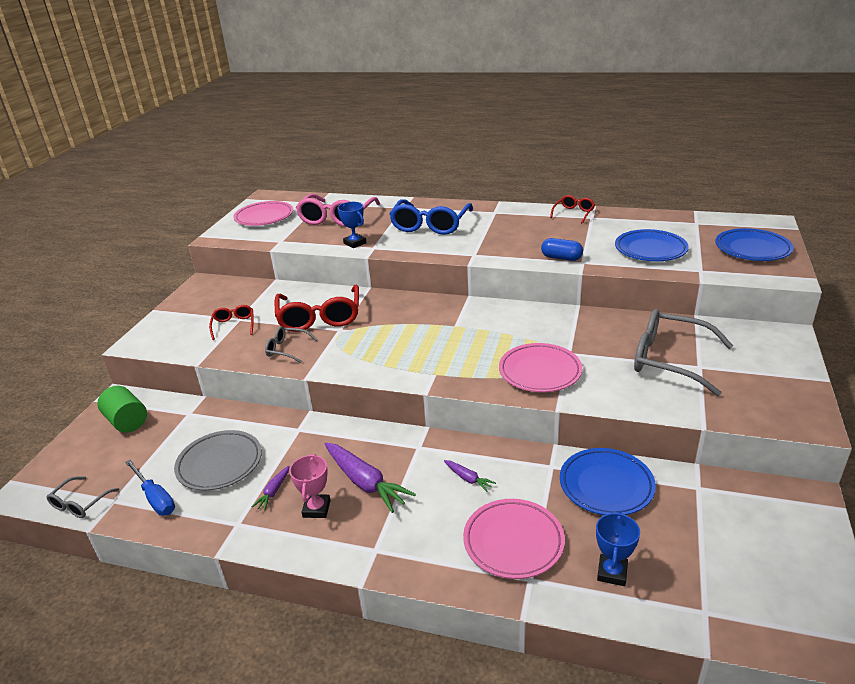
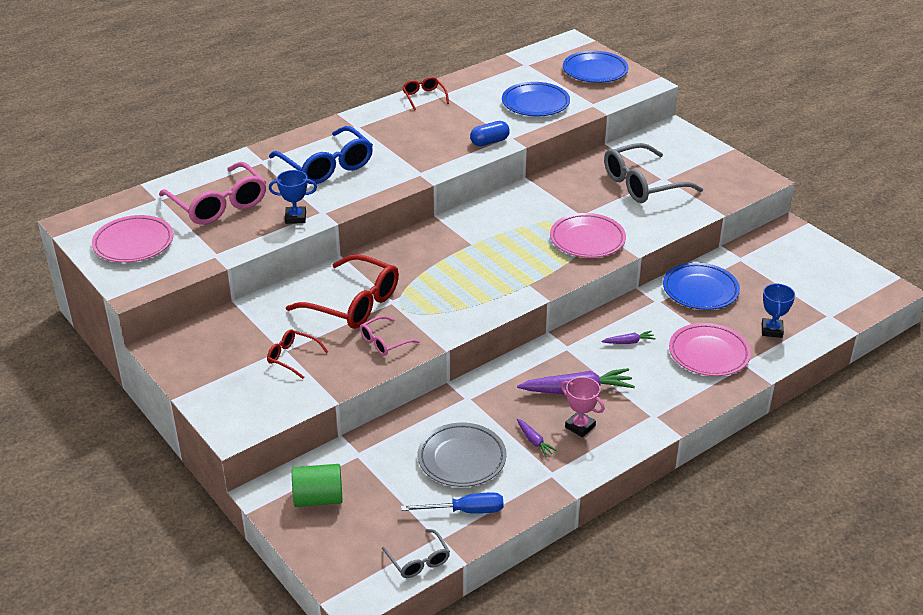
camera: 55 degrees left, 5 degrees up
(287, 349) = (384, 342): grey glasses -> pink glasses
(612, 572) = (771, 330): blue trophy -> blue trophy turned 45 degrees clockwise

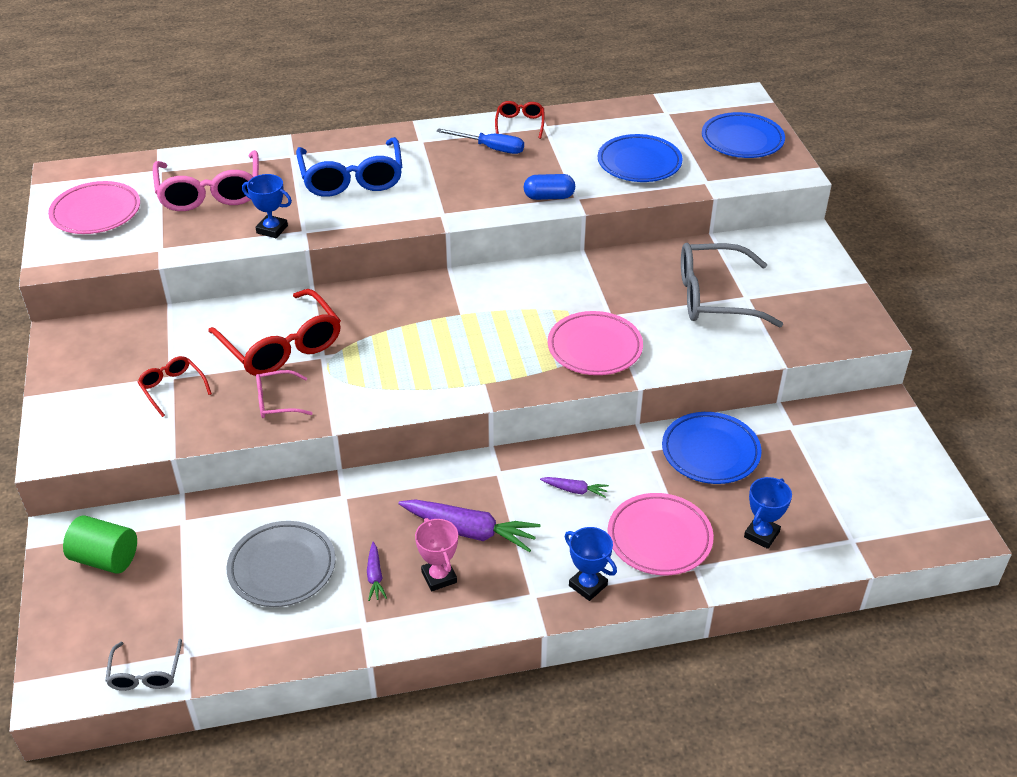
camera: 25 degrees right, 5 degrees up
(465, 511) = (237, 633): blue screwdriver -> blue screwdriver (490, 148)
(685, 398) = (588, 585): none -> blue trophy

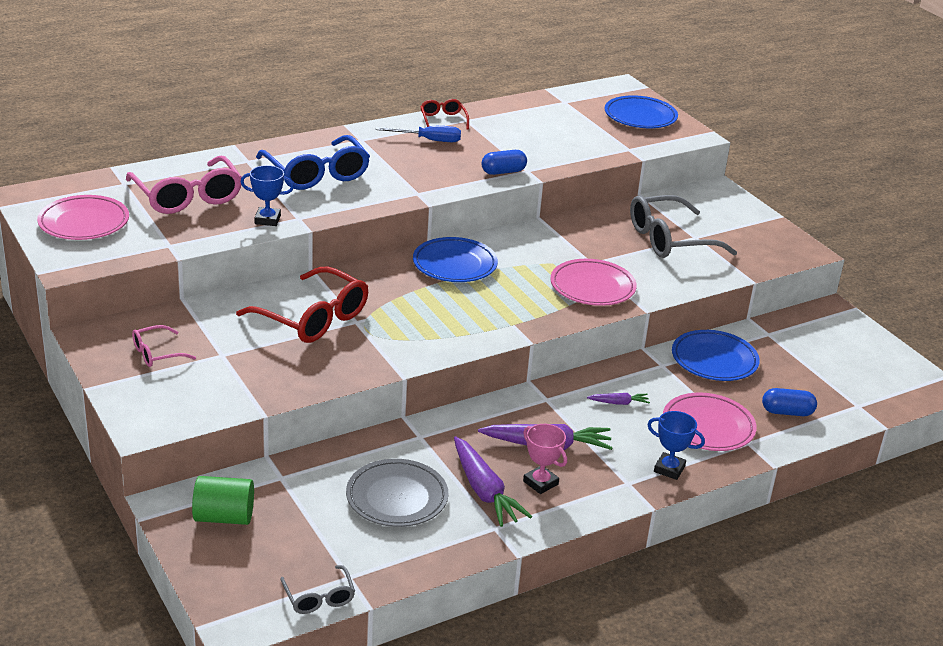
camera: 20 degrees left, 10 degrees down
(173, 389) = (230, 363): red glasses -> none
(277, 401) = (336, 361): pink glasses -> pink glasses (157, 353)
(375, 576) = (484, 491): purple carrot -> purple carrot, size x2.04
(639, 163) = (565, 141): blue plate -> blue plate (454, 265)
(761, 534) = (787, 412): blue trophy -> blue capsule

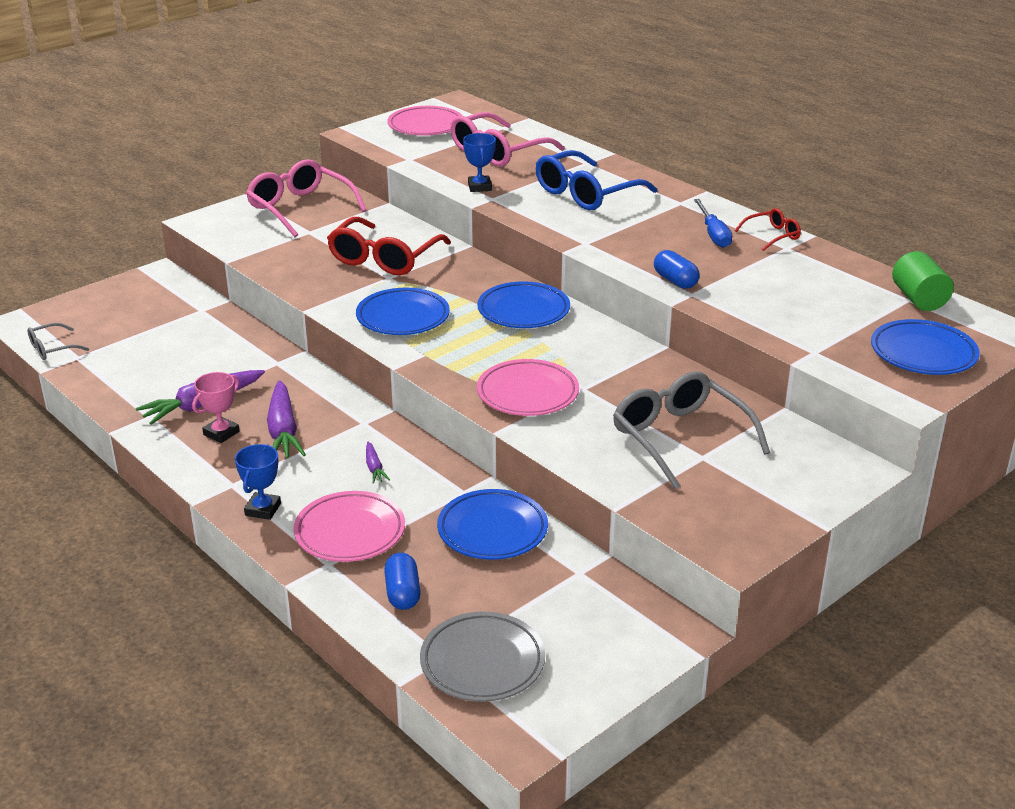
camera: 80 degrees right, 0 degrees up
(157, 353) = (301, 208): pink glasses -> pink glasses, size x1.98
(224, 517) = (146, 296): green cylinder -> green cylinder (919, 299)
(397, 498) = (183, 364): grey plate -> grey plate (482, 662)
(440, 325) = (403, 317): none -> blue plate

